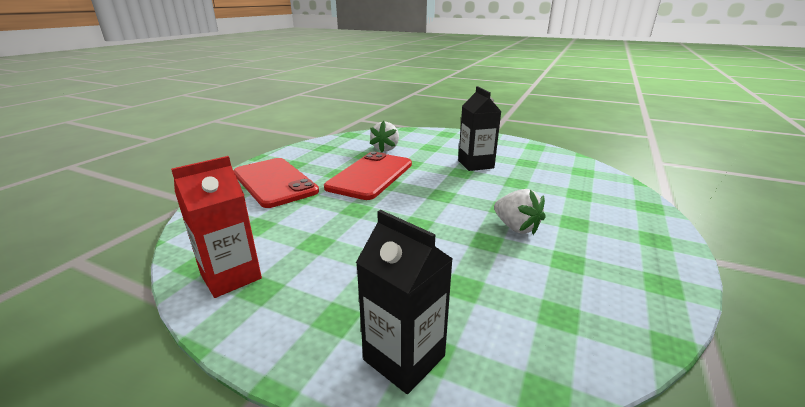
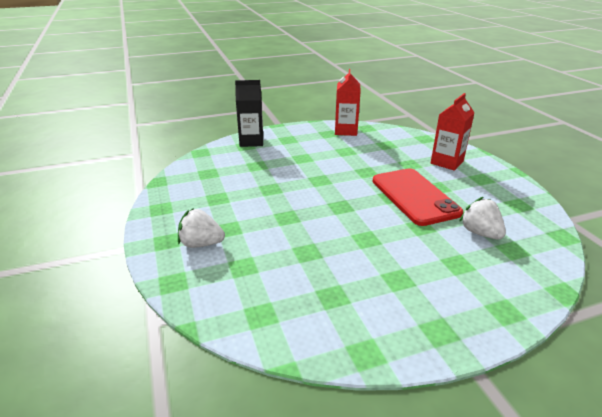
camera: 135 degrees right, 5 degrees up
(274, 182) = (447, 162): red phone -> red carton
(475, 164) = (371, 258): black carton -> none
(516, 227) = (263, 204): white strawberry -> white strawberry (201, 244)

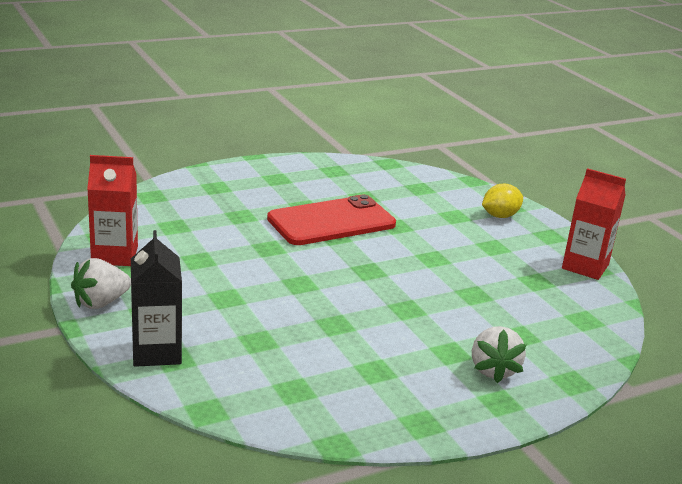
camera: 100 degrees left, 5 degrees down
(447, 162) = (234, 191): red carton -> red carton (585, 266)
(473, 297) = (500, 216): none -> yellow lemon
(480, 233) = (398, 197): white strawberry -> white strawberry (100, 303)

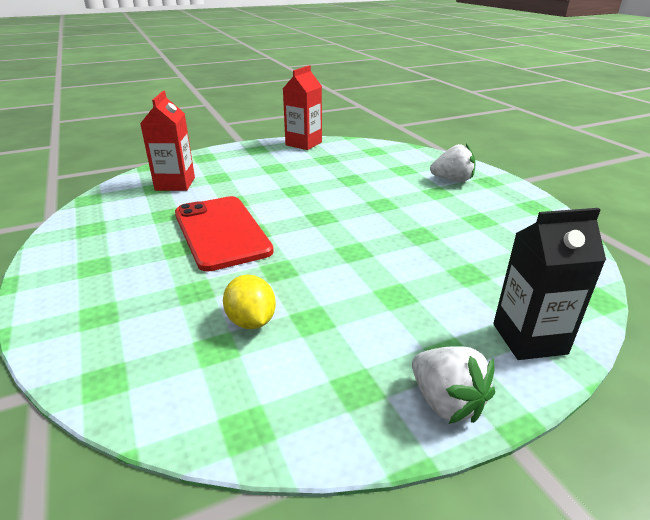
camera: 85 degrees left, 5 degrees up
(114, 255) = (309, 403): red carton -> red carton (175, 184)
(500, 216) = (221, 161): yellow lemon -> yellow lemon (251, 321)

